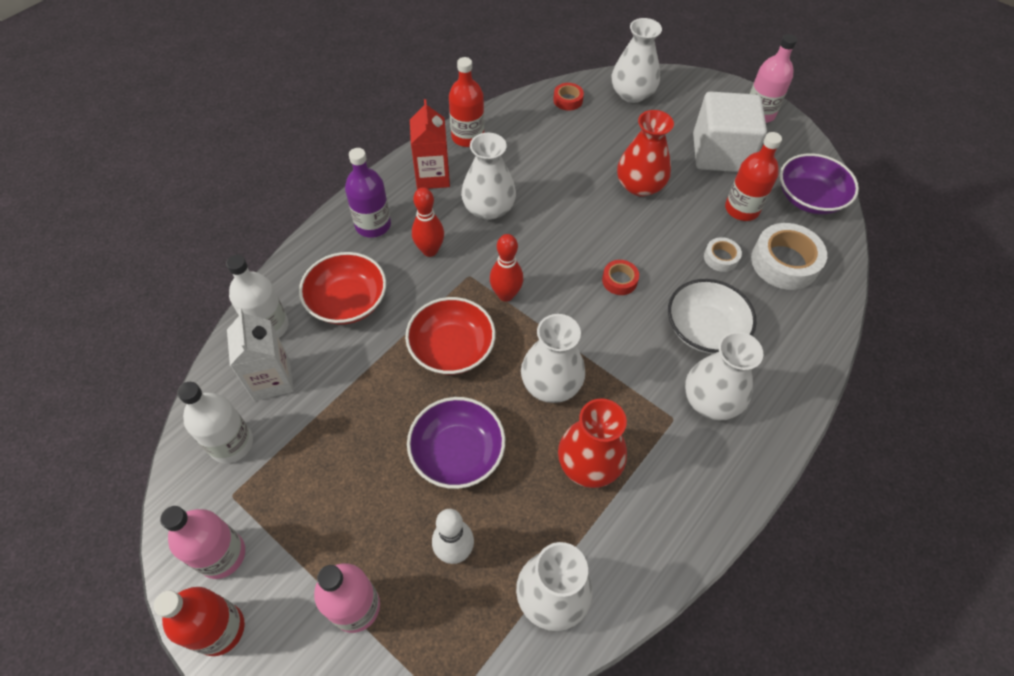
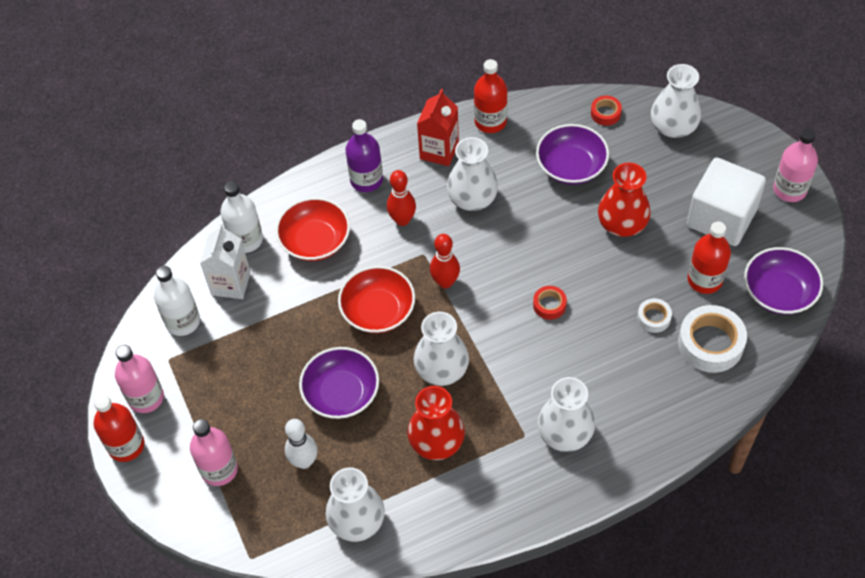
camera: 30 degrees right, 0 degrees up
(564, 152) = (571, 166): none -> purple bowl
(704, 329) = (597, 374): white bowl -> none

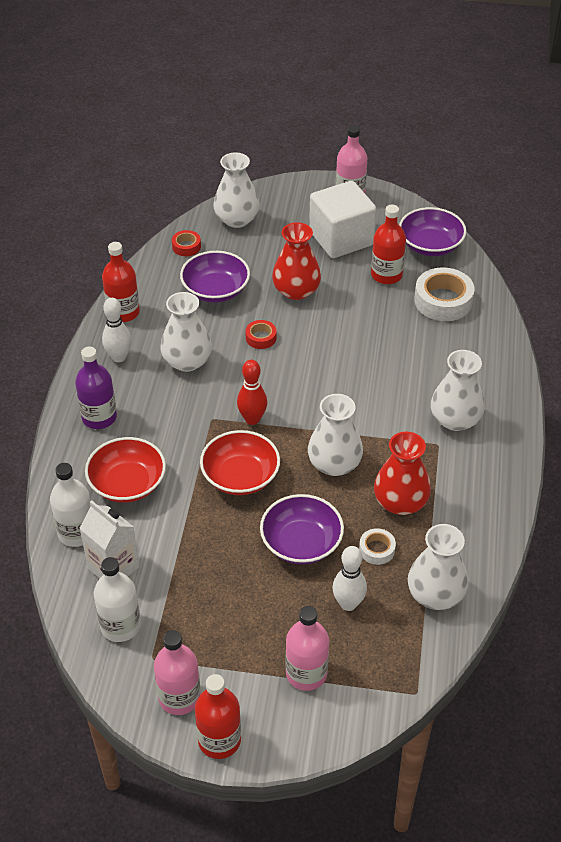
camera: 60 degrees left, 10 degrees down
(402, 220) = (164, 415): red bowling pin -> none
(439, 151) = (119, 357): red carton -> white bowling pin
(549, 305) = (332, 368): red tape -> red tape (261, 338)
(654, 318) = (395, 318): white tape -> white tape (377, 549)

